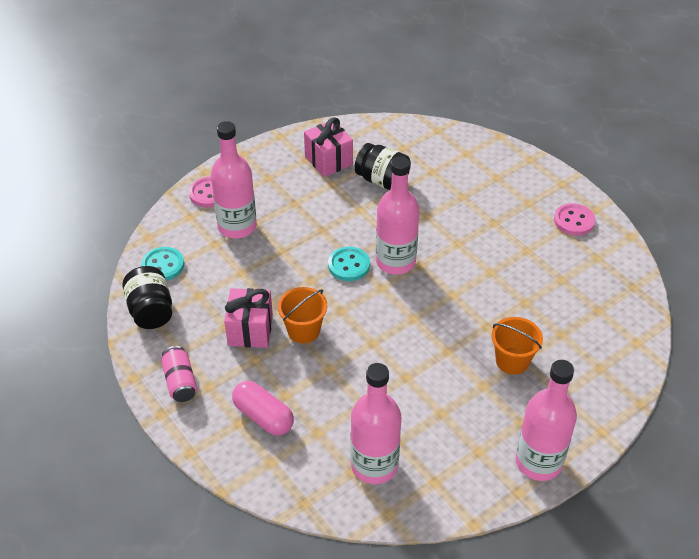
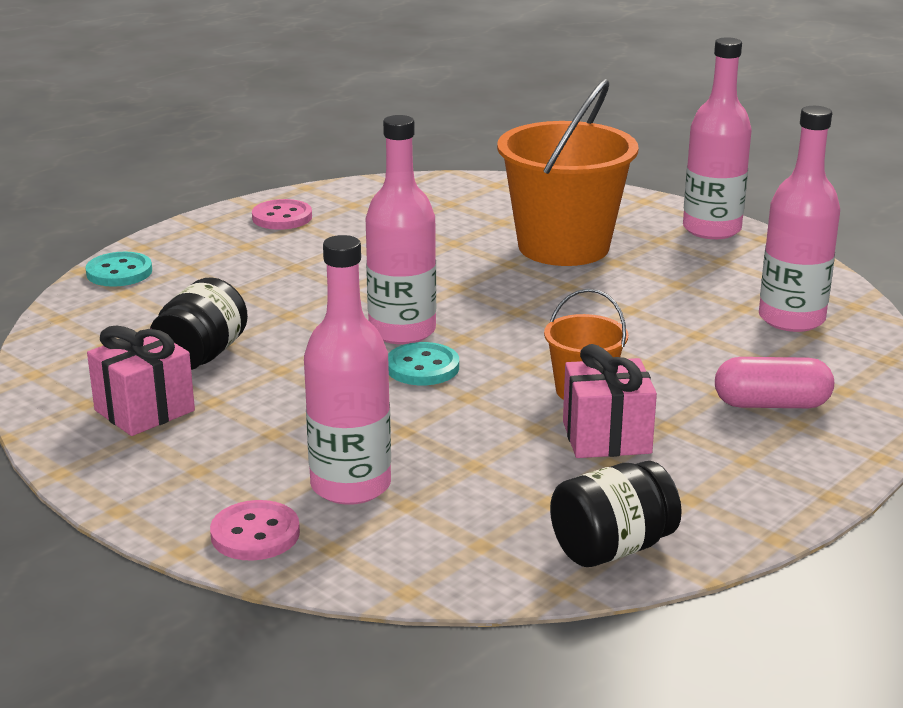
camera: 100 degrees left, 20 degrees down
(163, 265) = (486, 556): turquoise button -> turquoise button (119, 272)
(180, 382) = (755, 488): pink can -> none
(263, 417) = (771, 404): pink capsule -> pink capsule turned 60 degrees clockwise
(512, 361) = (563, 247): orange bucket -> orange bucket, size x2.00

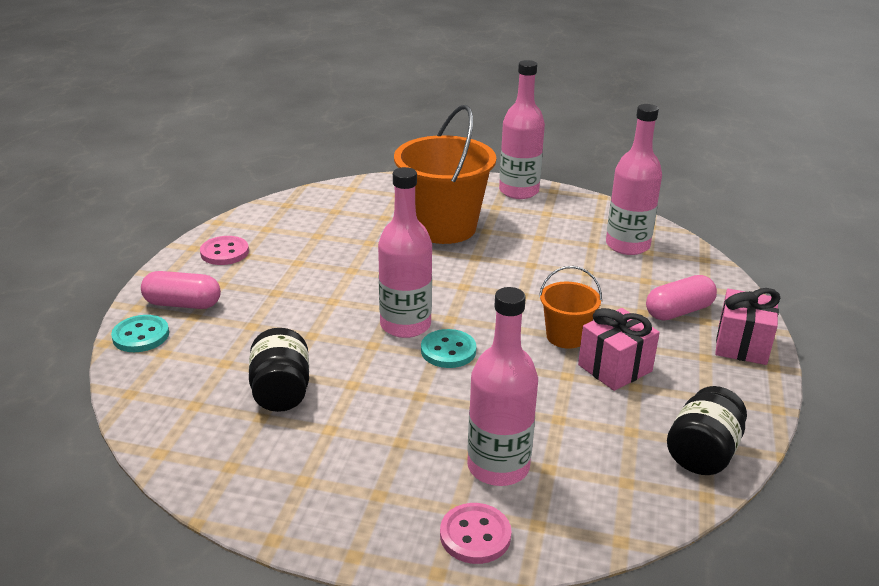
camera: 30 degrees left, 5 degrees up
(144, 410) = (285, 456): pink gift -> pink gift (741, 345)
(189, 254) = (183, 304): none -> pink capsule

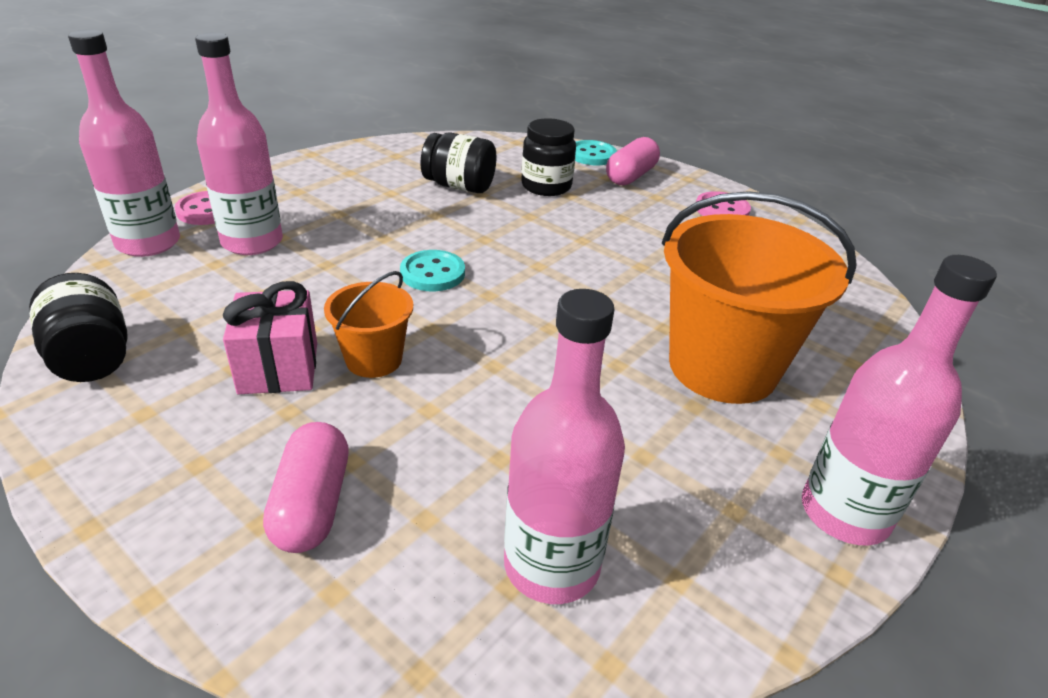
camera: 115 degrees right, 5 degrees up
(242, 342) = (546, 186): none -> black jar
(405, 325) = (501, 264): pink bottle -> pink bottle (148, 243)
(741, 345) = (166, 525): pink gift -> none

